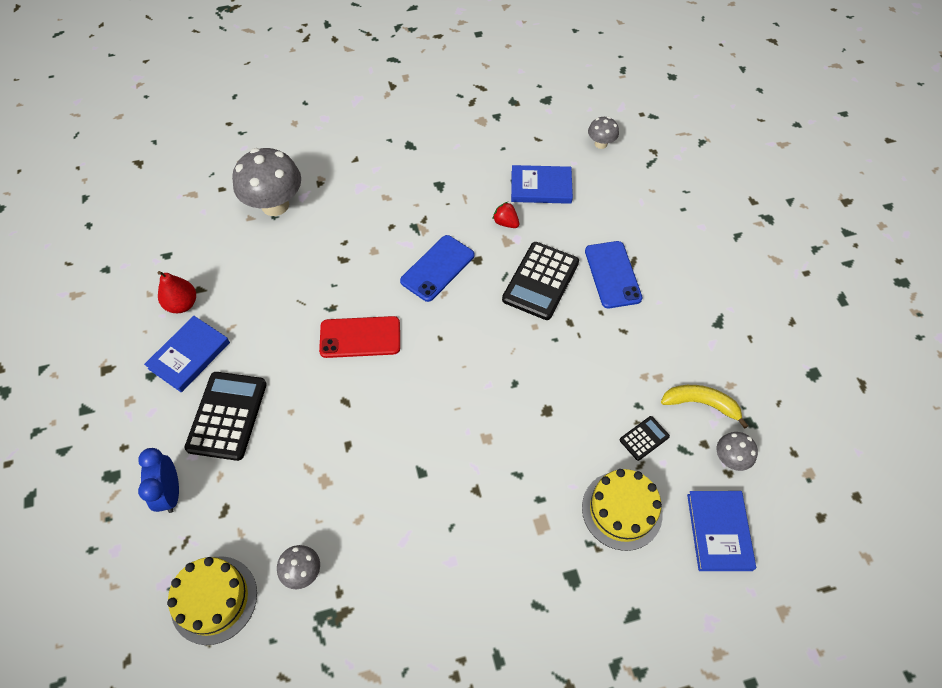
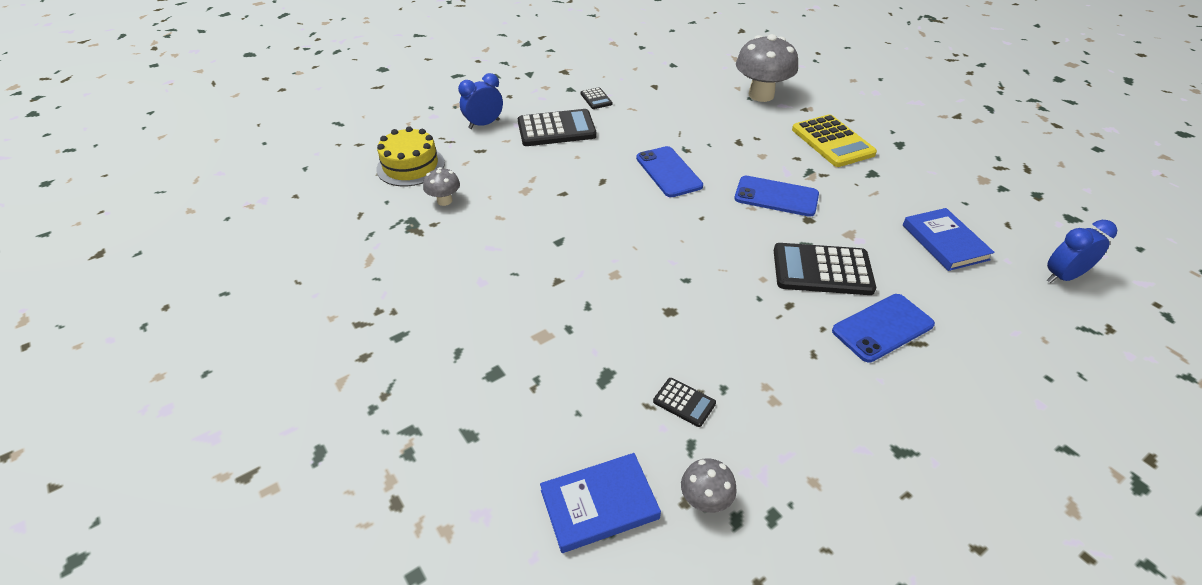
camera: 70 degrees right, 15 degrees down
(182, 304) = (636, 83): red pear -> none
(189, 355) = (596, 99): blue book -> black calculator
(360, 337) = (668, 172): red phone -> blue phone
(381, 189) = (832, 142): none -> yellow calculator
(506, 223) = (872, 227): red strawberry -> none
(601, 144) = (1062, 277): grey mushroom -> blue clock
(622, 510) = (586, 399): yellow cake -> none
(701, 404) = (765, 453): yellow banana -> none

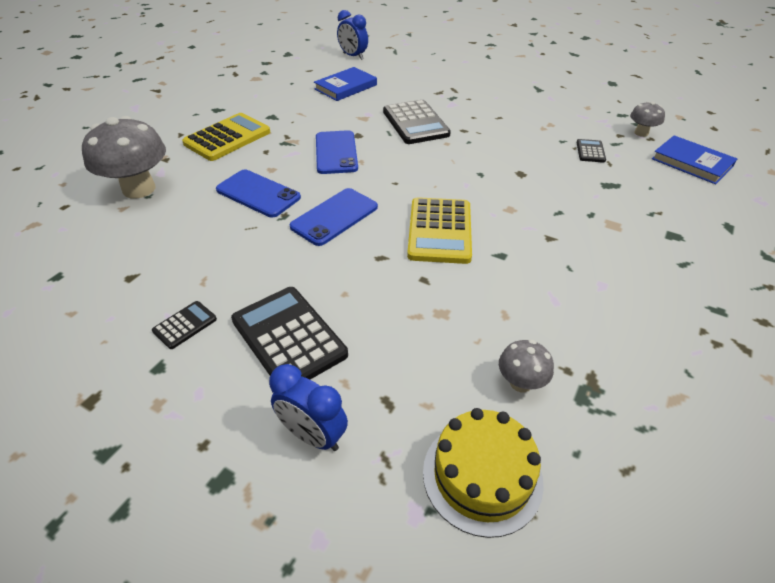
camera: 115 degrees left, 0 degrees up
(612, 220) = (440, 231): none -> yellow calculator
(882, 328) = (452, 100): blue phone -> blue phone (258, 194)

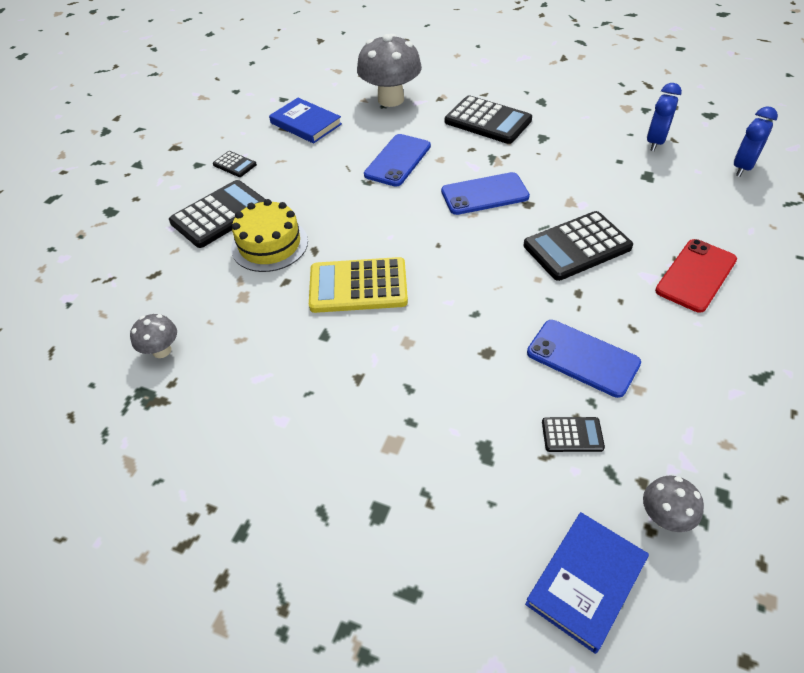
camera: 85 degrees right, 5 degrees up
(227, 138) = (488, 121): yellow calculator -> black calculator
(313, 435) = (133, 242): blue clock -> blue clock (655, 142)
(334, 217) = (370, 212): blue phone -> blue phone (582, 358)
(346, 87) = (644, 176): blue book -> blue book (306, 124)
(454, 90) = (696, 275): none -> red phone
(482, 476) = (85, 329): yellow cake -> yellow cake (269, 244)

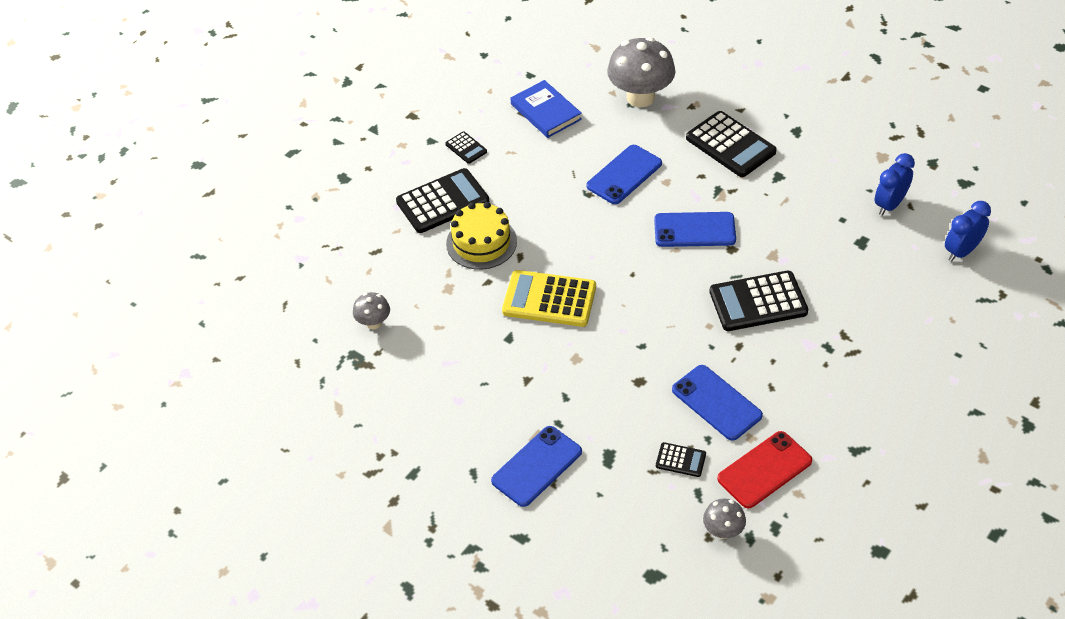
camera: 15 degrees right, 0 degrees up
(401, 484) = (537, 466): none -> blue phone
(586, 582) = (646, 558): blue book -> none
(696, 275) = (852, 352): red phone -> red phone (764, 470)

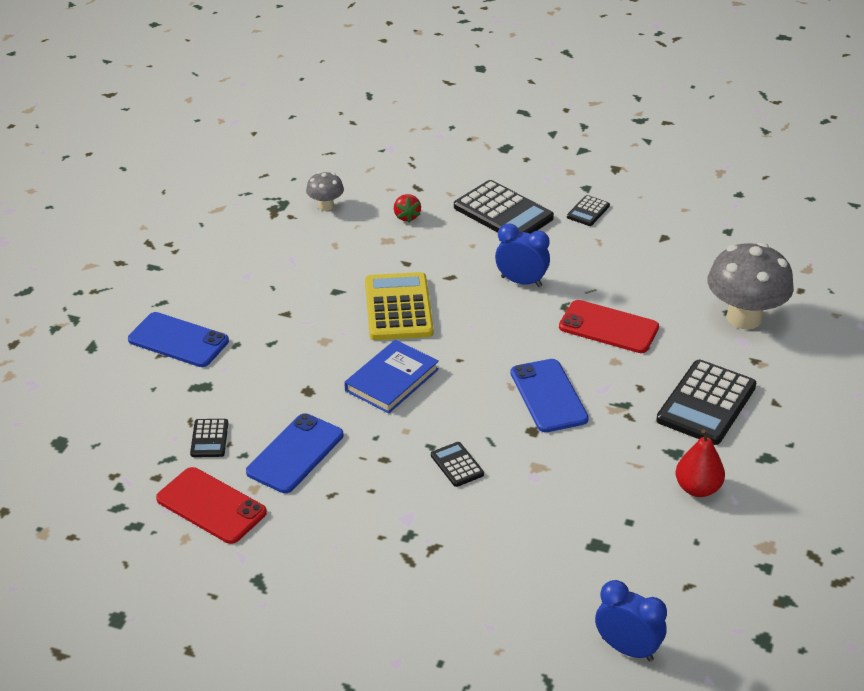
camera: 70 degrees right, 10 degrees down
(418, 268) = (406, 216): none -> red strawberry
(481, 242) = (458, 248): yellow cake -> none
(546, 112) = (675, 253): blue book -> blue book (391, 380)
(624, 175) = (608, 327): blue phone -> red phone
(723, 531) = (122, 485): grey mushroom -> none
(758, 302) = (457, 465): black calculator -> black calculator, size x0.49
(818, 175) = (697, 488): none -> red pear
(889, 205) = (678, 564): blue clock -> blue clock (521, 282)

